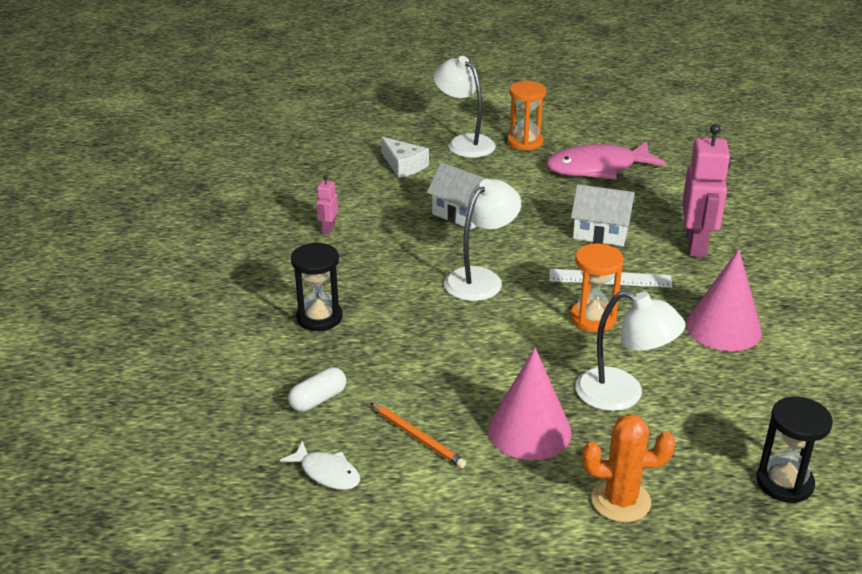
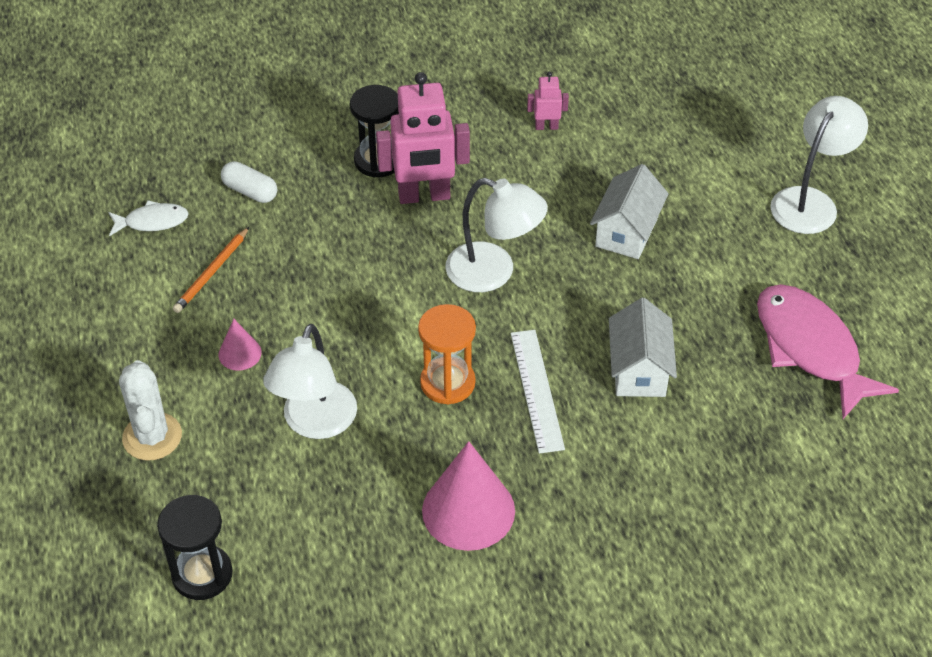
camera: 75 degrees right, 15 degrees up
(327, 473) = (152, 221): white fish -> white fish turned 120 degrees counterclockwise
(403, 165) = (719, 157): white cheese -> none
(525, 142) = (846, 262): orange hourglass -> none
(529, 430) = (240, 353): pink cone -> pink cone, size x0.50
(620, 501) = (152, 437): orange cactus -> white cactus
(696, 245) = (649, 473): pink robot -> pink robot (424, 196)

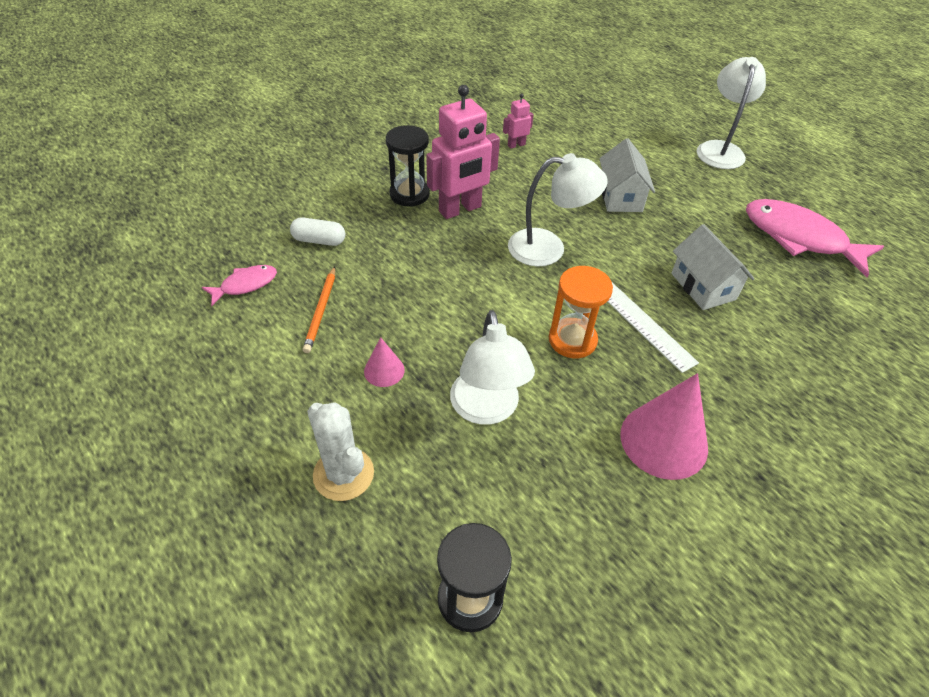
camera: 25 degrees left, 0 degrees up
(152, 221) = (245, 285): white fish -> pink fish

